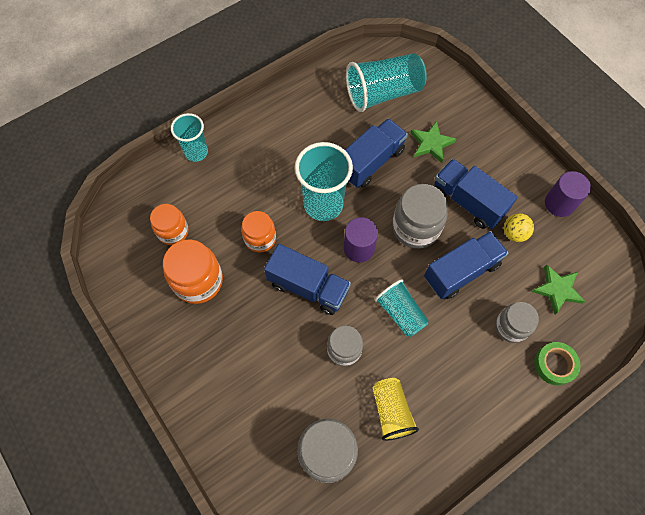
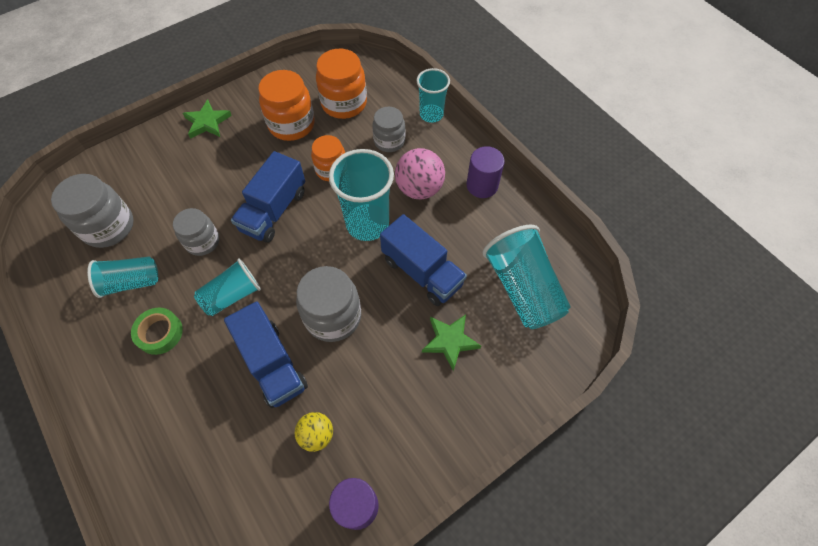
camera: 90 degrees right, 5 degrees down
(173, 231) = (344, 103): orange jar -> orange jar, size x1.53
(285, 163) = (419, 189): none -> pink ball
(359, 248) = (312, 257): purple cylinder -> purple cylinder (482, 185)
(391, 411) = (131, 282): yellow cup -> turquoise cup
(468, 202) = (365, 380): blue truck -> none
(511, 327) = (195, 415): grey jar -> grey jar (389, 141)
(554, 364) = (139, 463): green tape -> green tape (160, 333)
(557, 290) = (232, 482): green star -> green star (207, 122)

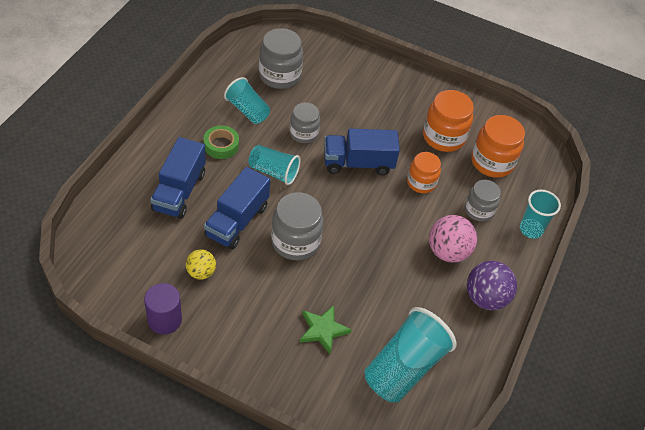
camera: 55 degrees right, 10 degrees down
(207, 122) = (405, 84): green star -> none
(367, 224) = (389, 229): turquoise cup -> none
(422, 272) = (371, 286): blue truck -> blue truck (179, 191)
(482, 185) = (485, 298): purple cylinder -> purple ball

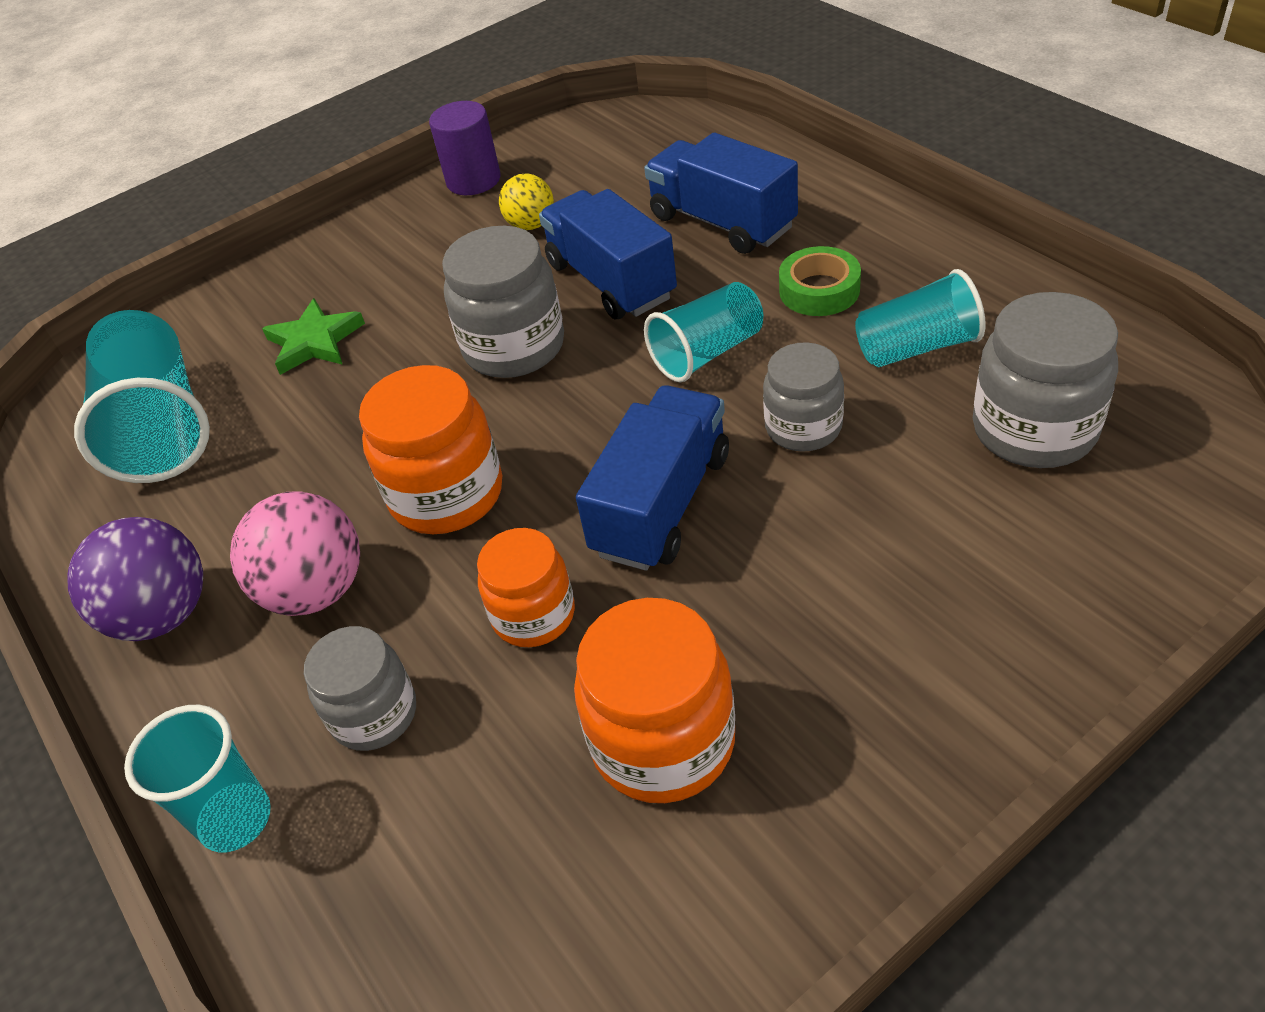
camera: 130 degrees right, 5 degrees down
(492, 162) = (505, 838): orange jar -> orange jar (447, 494)

